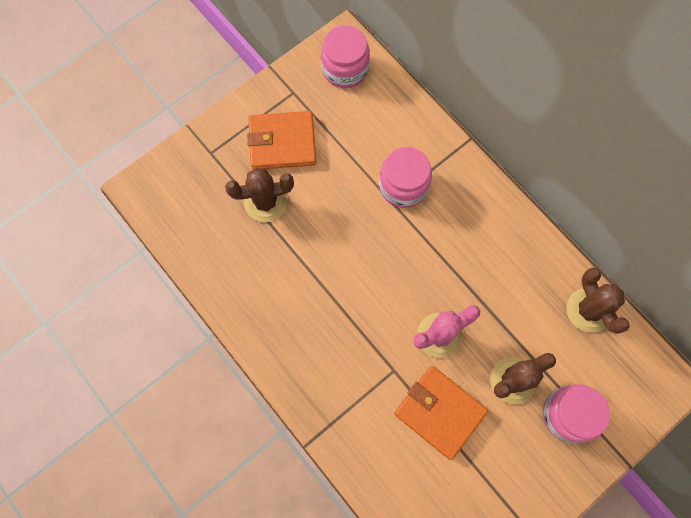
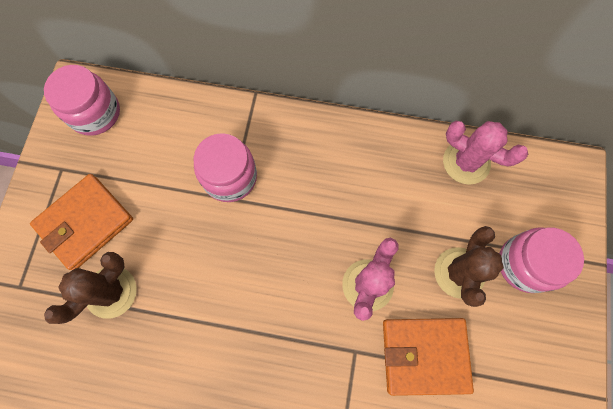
camera: 40 degrees left, 0 degrees up
(588, 310) = (466, 162): brown cactus -> pink cactus

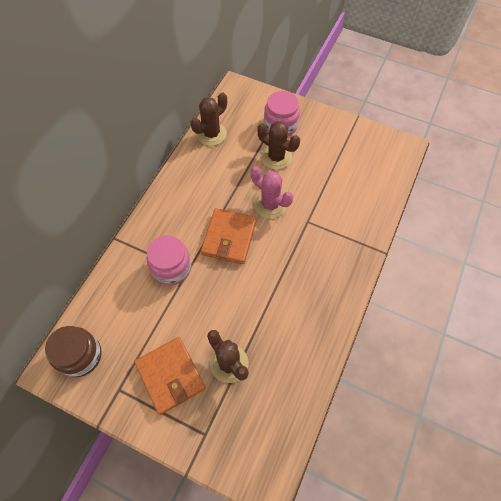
camera: 75 degrees left, 10 degrees down
(95, 113) = (80, 356): pink jar -> brown jar
(424, 355) = (318, 187): orange wallet -> orange wallet (229, 238)
(466, 162) = (211, 134): pink cactus -> brown cactus

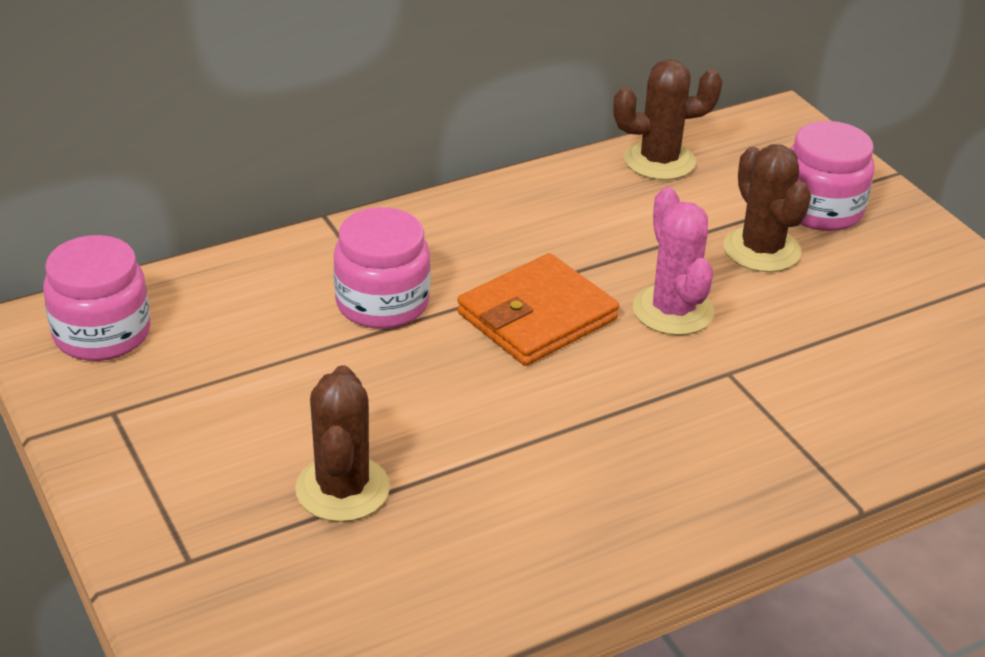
camera: 35 degrees right, 25 degrees down
(80, 356) = (102, 333): brown jar -> pink jar
(170, 375) = (219, 444): orange wallet -> none

